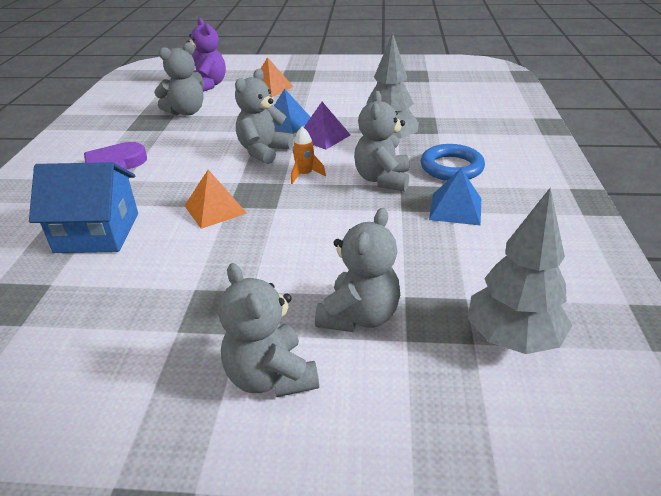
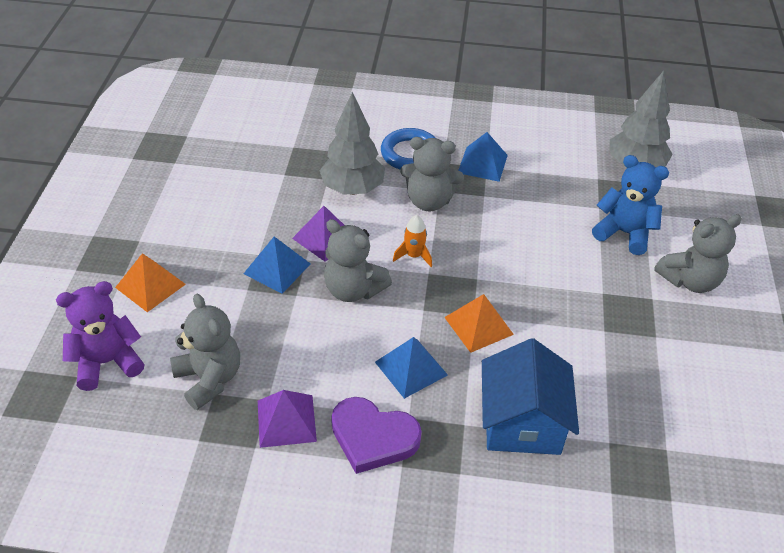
camera: 90 degrees left, 10 degrees up
(143, 137) = (286, 420): none -> purple pyramid
(174, 179) = (411, 368): none -> blue pyramid
(359, 316) = (624, 233): grey teddy bear -> blue teddy bear

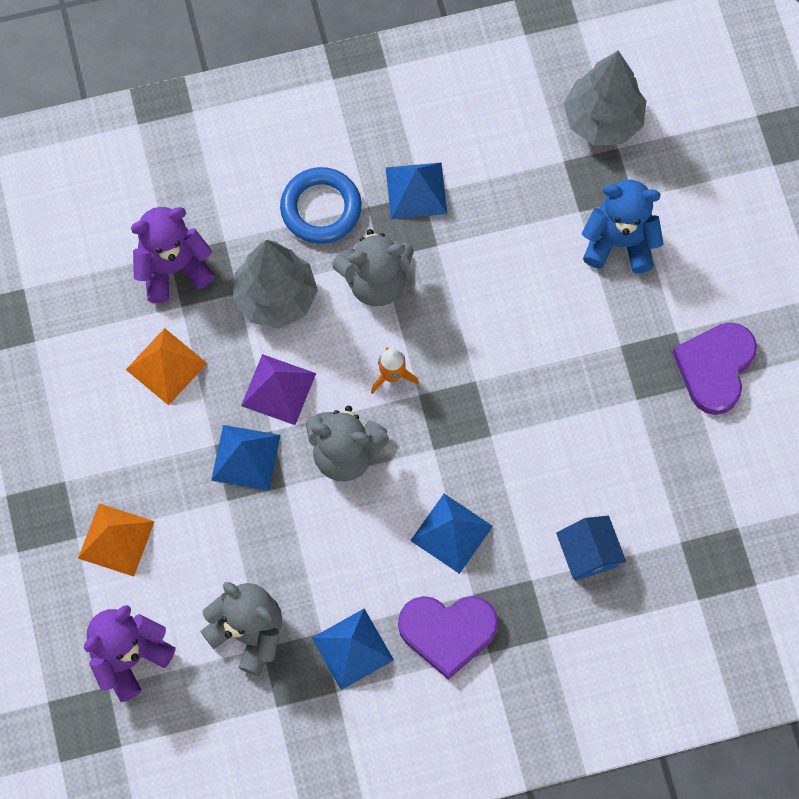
camera: 20 degrees left, 25 degrees up
(286, 420) = (352, 649): purple pyramid -> blue pyramid
(291, 154) = (173, 268): none -> purple teddy bear
(478, 325) = (501, 447): orange pyramid -> orange pyramid (166, 366)
(522, 422) = (588, 553): blue house -> blue house, size x0.57
(678, 331) = (715, 368): none -> purple heart
(690, 280) = (710, 288): grey teddy bear -> none

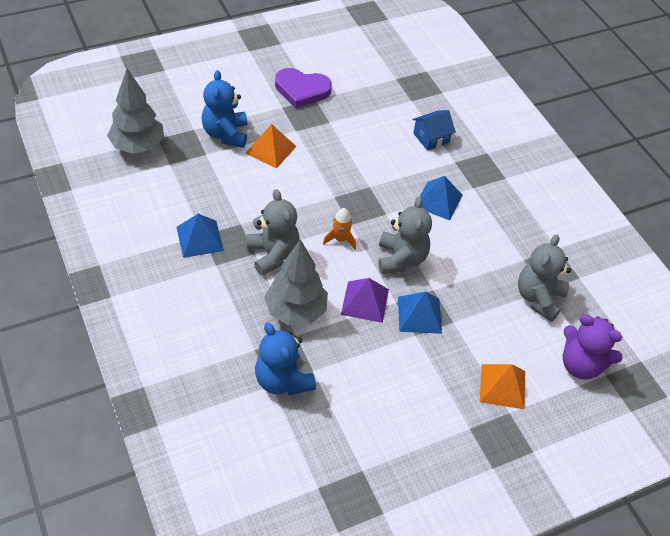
camera: 105 degrees left, 20 degrees down
(166, 366) = (363, 373): orange pyramid -> orange pyramid (271, 149)
(173, 268) = (282, 380): purple teddy bear -> blue teddy bear
(321, 208) = (220, 292): blue ring -> none
(352, 649) = (528, 242): blue pyramid -> none
(447, 632) = (500, 197): purple heart -> none

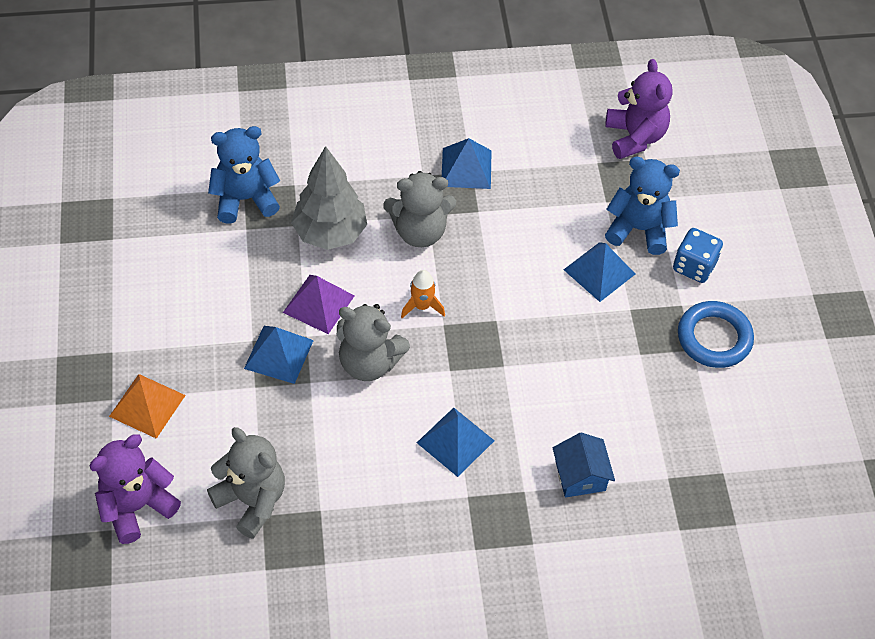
camera: 110 degrees right, 5 degrees up
(138, 146) = (634, 137): grey tree -> purple teddy bear
(247, 104) = (694, 266): none -> blue dice
(271, 149) = (599, 271): orange pyramid -> blue pyramid
(302, 90) = (714, 338): purple heart -> blue ring

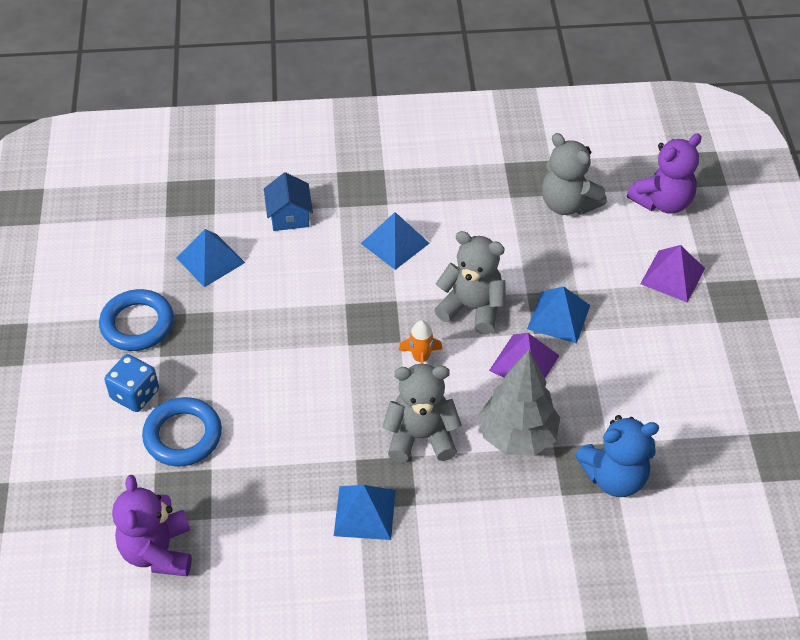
camera: 175 degrees left, 5 degrees down
(147, 405) = (672, 276): orange pyramid -> purple pyramid
(599, 271) = (236, 390): blue pyramid -> blue pyramid (210, 260)
(638, 229) = (183, 435): blue teddy bear -> blue ring

